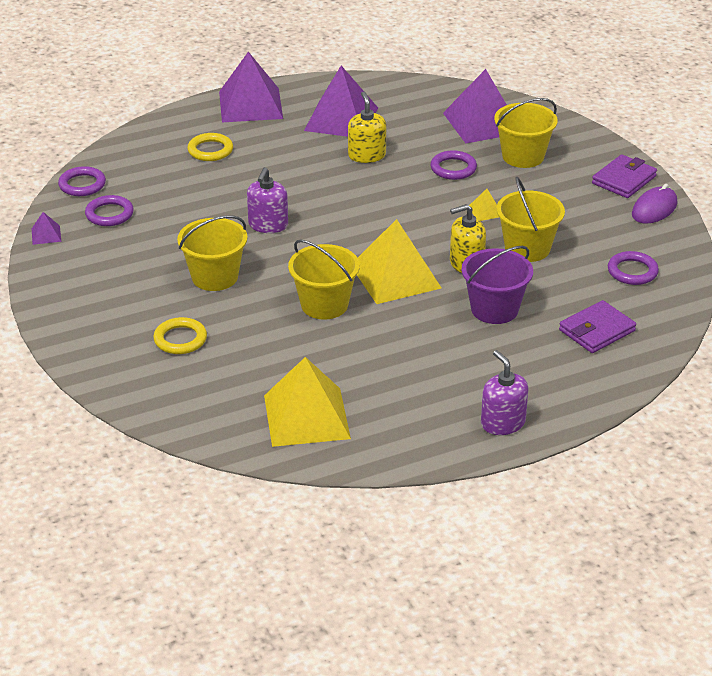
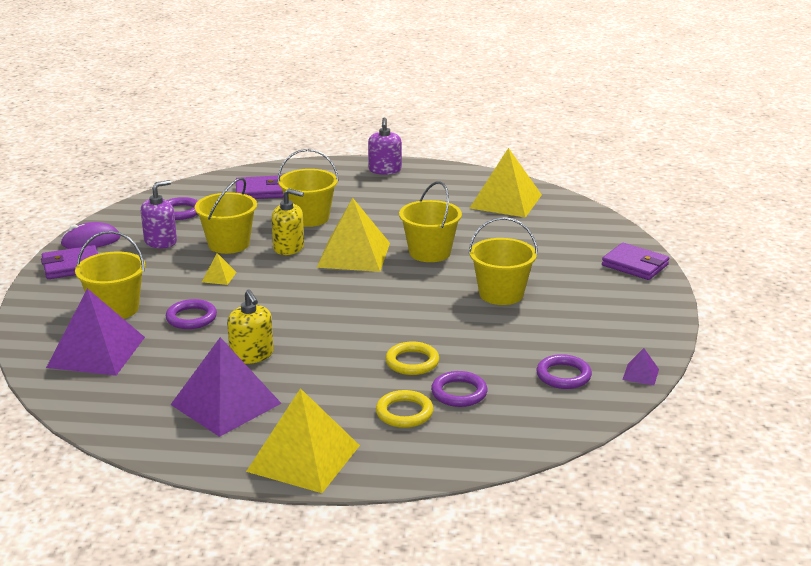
camera: 150 degrees left, 10 degrees down
(82, 185) = (575, 417): purple ring -> purple ring (459, 393)
(101, 360) = (635, 265): none -> purple wallet
(180, 339) = (562, 261): yellow ring -> yellow ring (412, 362)
(250, 105) = (303, 458): purple pyramid -> yellow pyramid
(268, 225) = (416, 320): purple soap dispenser -> purple soap dispenser (160, 241)
(367, 155) = (252, 355): yellow soap dispenser -> yellow soap dispenser turned 45 degrees counterclockwise
(494, 309) = (309, 218): purple bucket -> yellow bucket

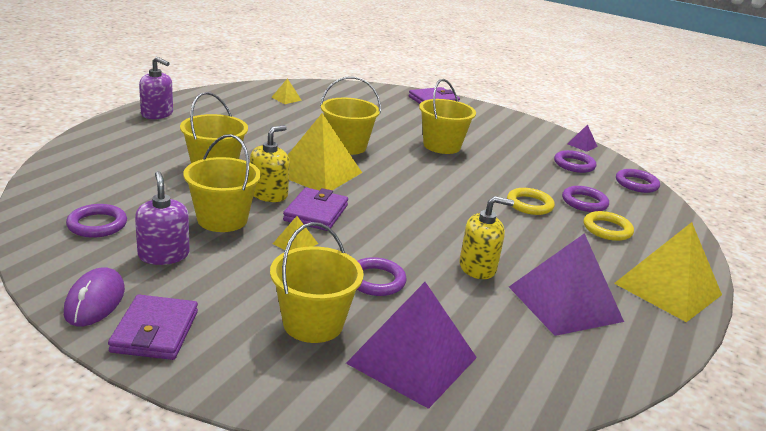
camera: 70 degrees left, 0 degrees up
(260, 191) = (113, 172): purple wallet -> purple wallet (316, 213)
(505, 201) = (286, 99): yellow pyramid -> yellow pyramid, size x0.42
(562, 423) = (636, 184): none -> purple ring

